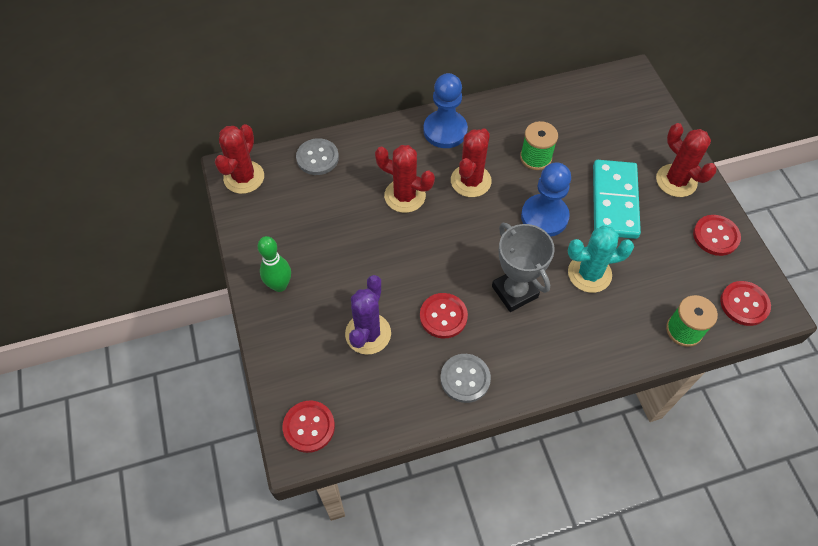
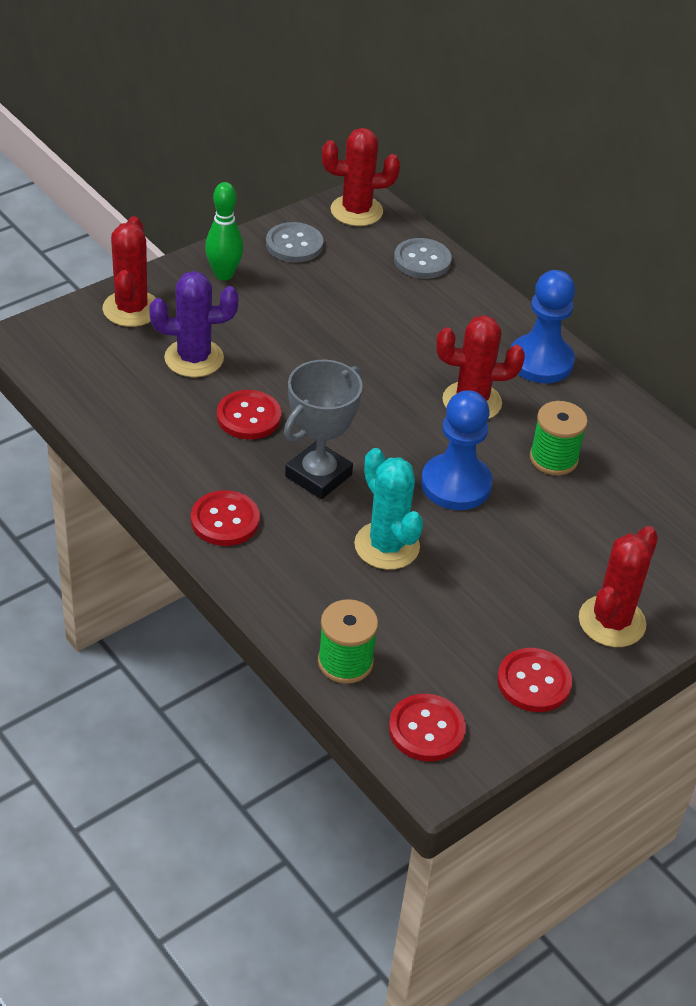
camera: 65 degrees right, 15 degrees down
(309, 427) = (56, 339): red button -> red button (225, 520)
(405, 196) = (410, 347): red cactus -> red cactus (131, 309)
(465, 379) = (170, 453): grey button -> grey button (294, 244)
(614, 201) = (528, 555): turquoise domino -> none

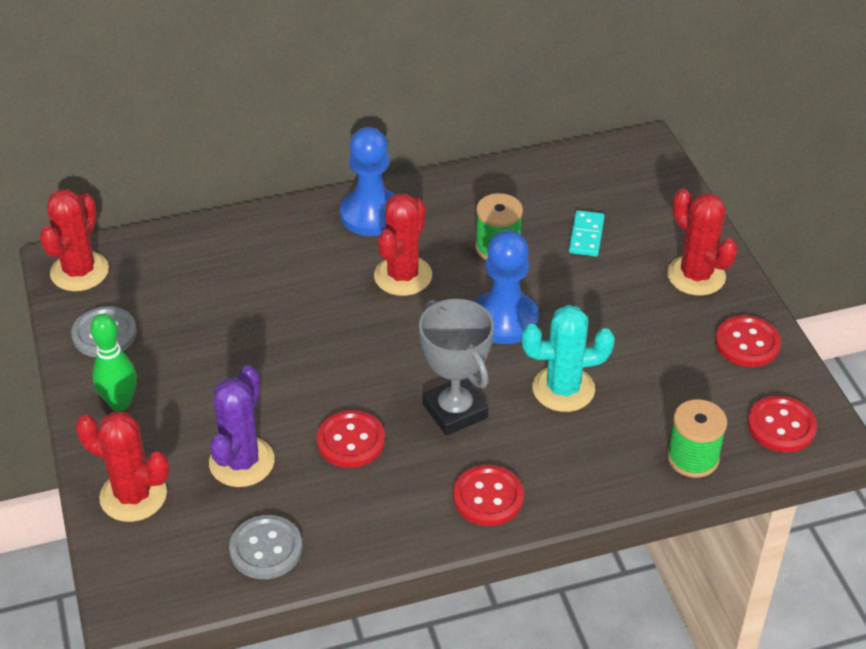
camera: 65 degrees left, 0 degrees up
(422, 260) = (186, 248): grey button -> grey button (266, 549)
(615, 521) = (586, 236): none -> turquoise domino

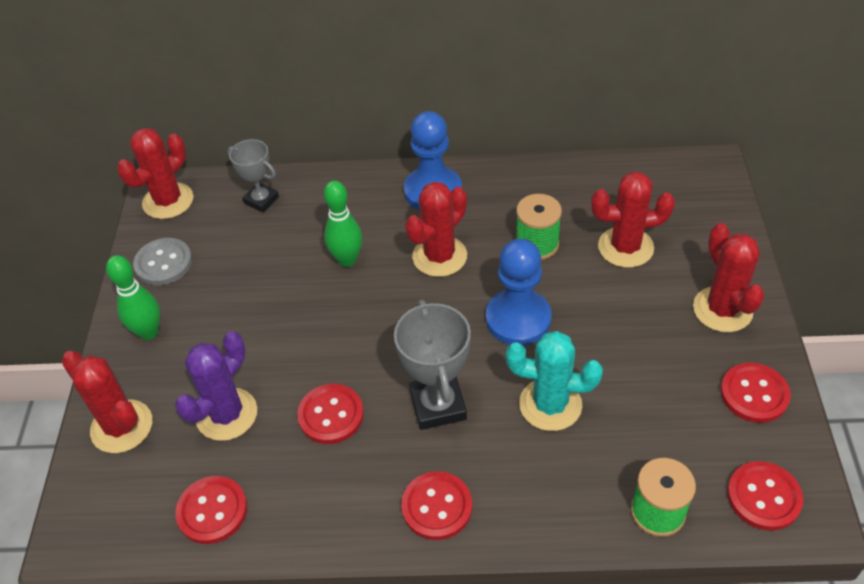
camera: 20 degrees right, 5 degrees up
(186, 253) = (261, 200): none -> grey trophy
(266, 549) = (212, 511): grey button -> red button
(307, 296) = (347, 260): none -> green bowling pin
(586, 236) = (625, 247): turquoise domino -> red cactus

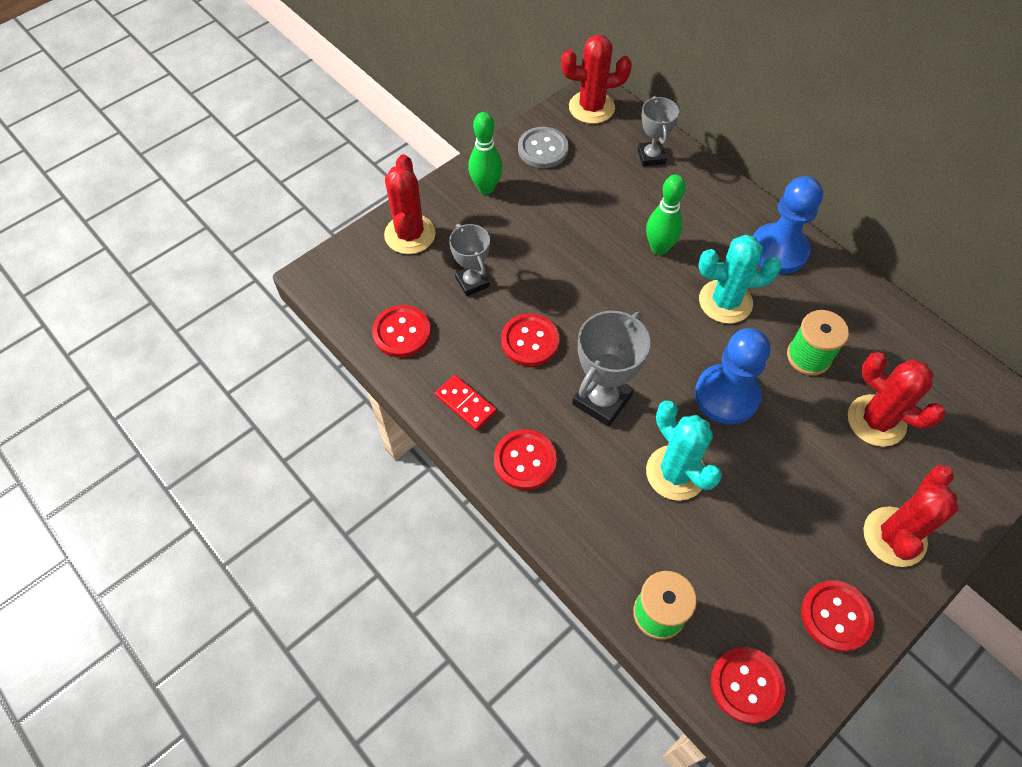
camera: 45 degrees right, 10 degrees up
(226, 414) = (472, 282): purple cactus -> grey trophy
(337, 513) = (465, 404): none -> red domino
(439, 256) = (725, 302): red cactus -> turquoise cactus

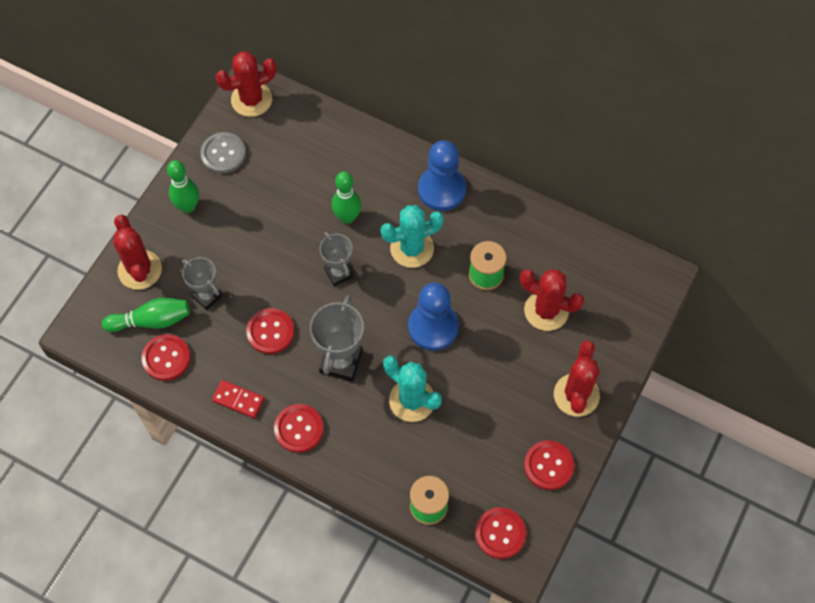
camera: 20 degrees left, 5 degrees up
(401, 289) = (151, 321): none -> green bowling pin
(651, 156) = (316, 133): grey trophy -> grey trophy (338, 273)

